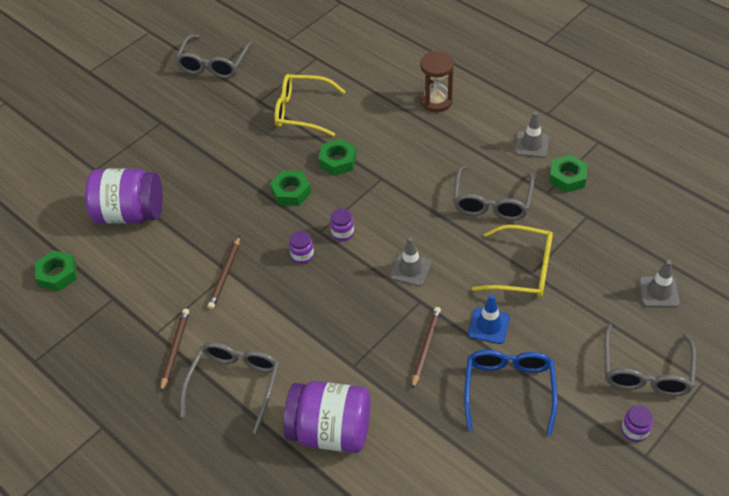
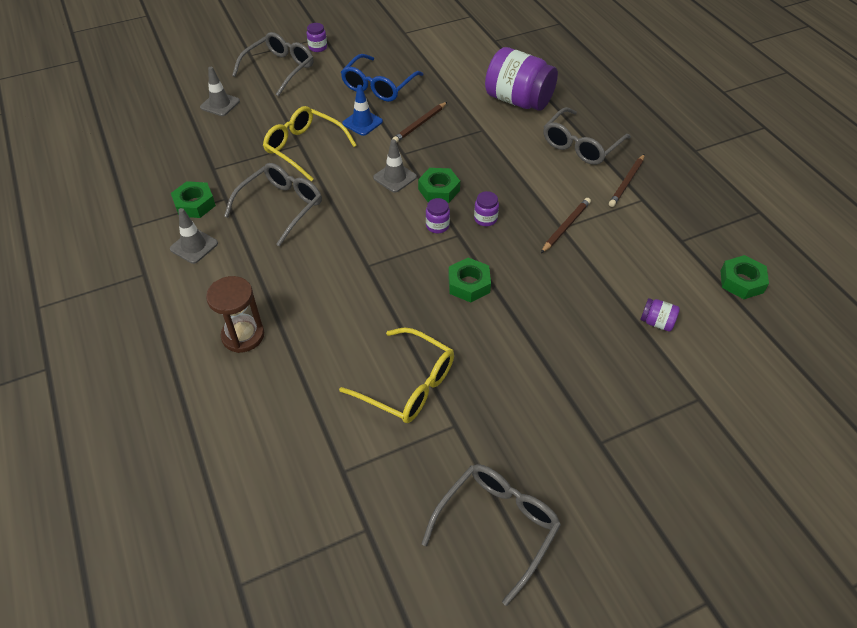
camera: 160 degrees left, 0 degrees up
(130, 213) = (656, 322): purple jar -> purple jar, size x0.42
(337, 161) = (401, 301): green nut -> green nut (439, 190)

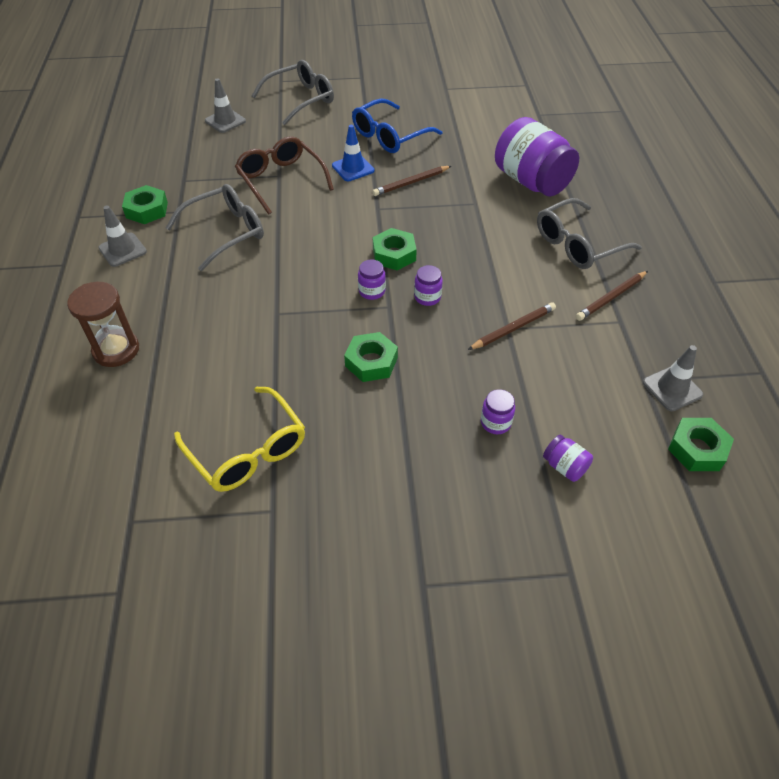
camera: 20 degrees right, 0 degrees up
(304, 148) = (281, 180): yellow glasses -> brown glasses
(318, 47) = (350, 86): purple jar -> purple jar (495, 422)
(395, 177) = (355, 230): grey traffic cone -> grey traffic cone (672, 388)
(497, 526) = (254, 641): grey glasses -> none

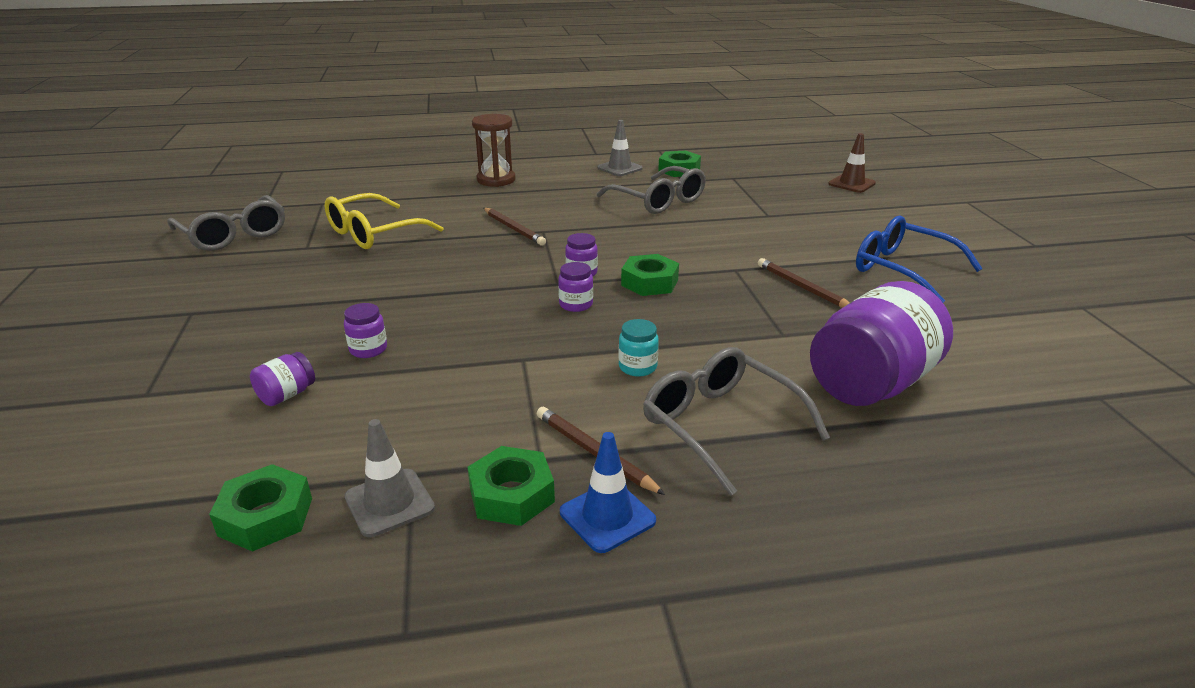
camera: 85 degrees right, 20 degrees down
(225, 121) = (851, 184): grey traffic cone -> brown traffic cone
(281, 180) = (759, 217): brown glasses -> none
(300, 99) = (935, 214): grey glasses -> grey glasses (233, 235)
(353, 168) = (810, 251): blue traffic cone -> blue traffic cone (607, 516)
(371, 362) = (472, 278): green nut -> green nut (511, 494)
(513, 328) = (523, 363): brown pencil -> brown pencil (513, 229)
(517, 272) = (637, 367): none -> turquoise jar

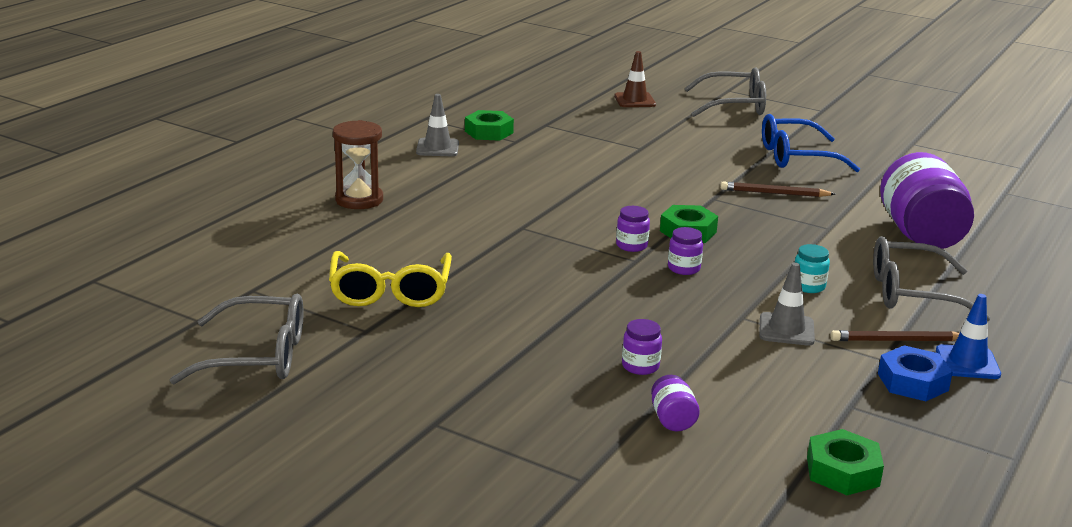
camera: 50 degrees left, 5 degrees down
(389, 503) = (876, 423): grey traffic cone -> grey traffic cone (786, 330)
(511, 494) = (912, 382): green nut -> blue nut
(513, 229) = (495, 235): brown pencil -> none
(658, 201) = (541, 166): grey glasses -> grey glasses (734, 105)

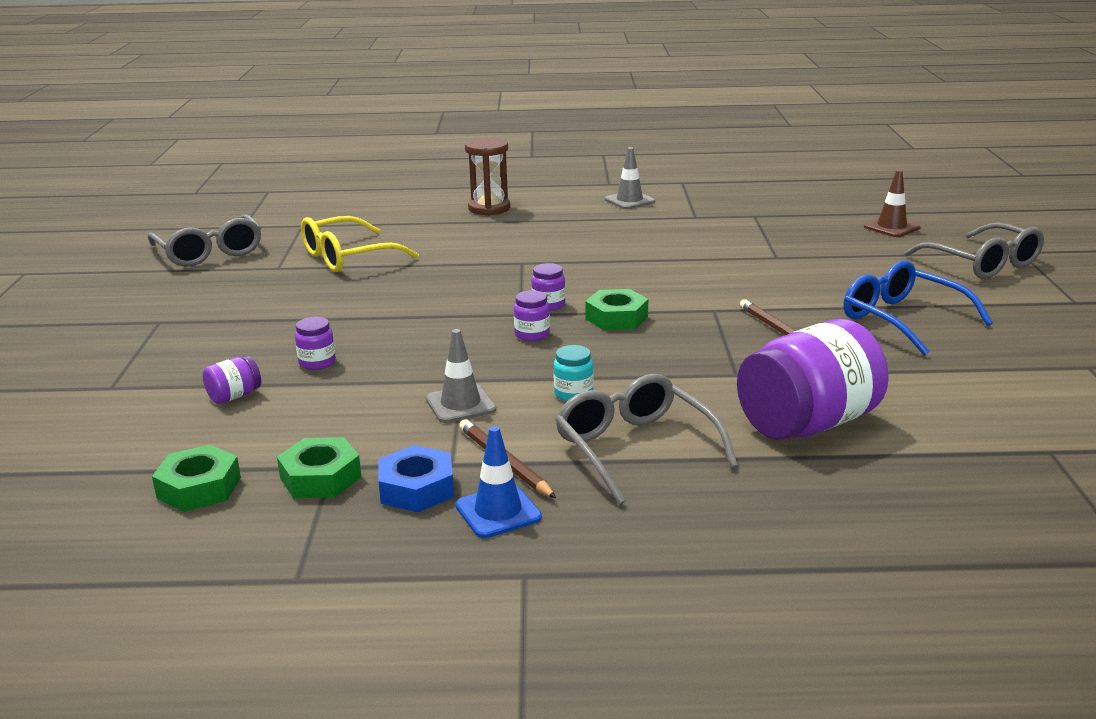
camera: 60 degrees right, 0 degrees up
(489, 132) = (696, 205): green nut -> green nut (320, 477)

